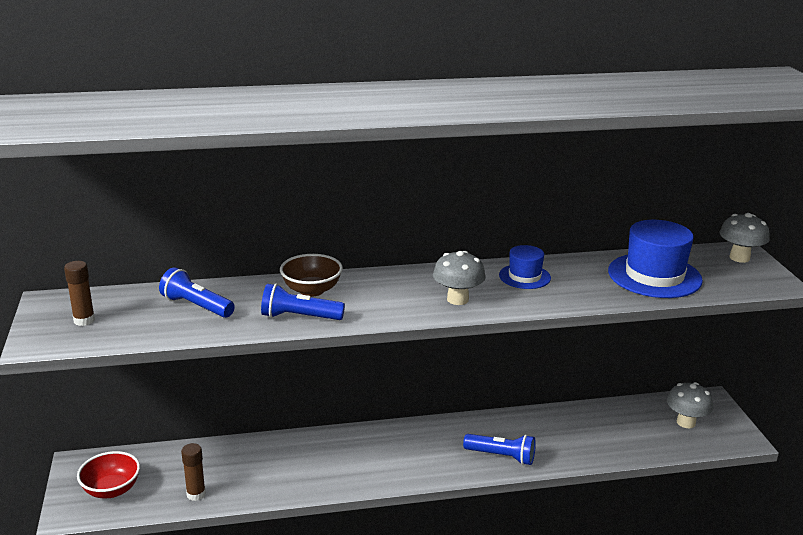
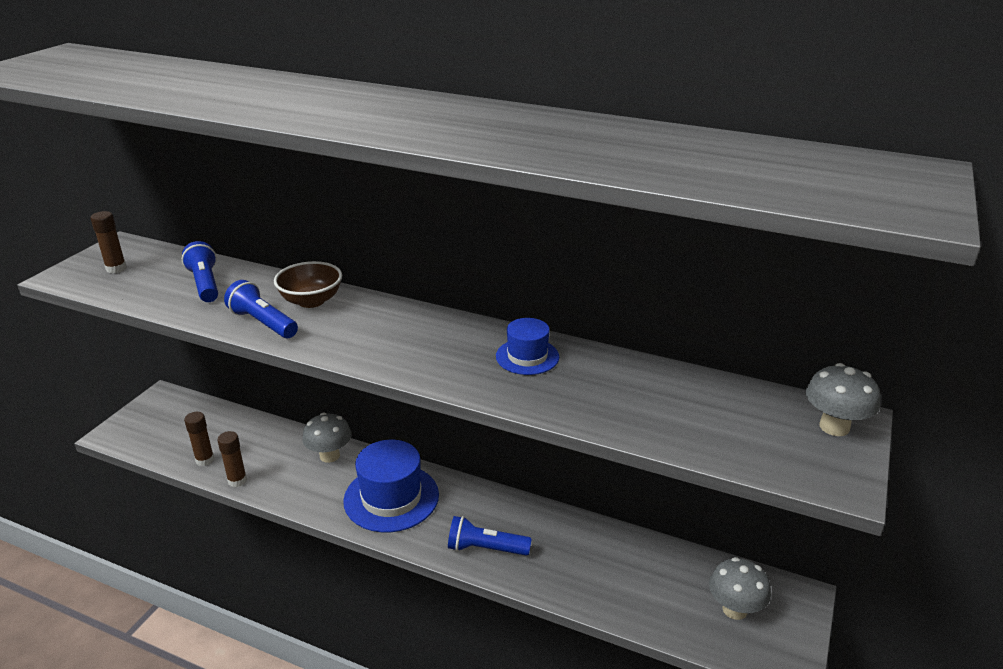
camera: 35 degrees right, 5 degrees up
(111, 490) = (157, 428): red bowl -> none
(248, 496) = (237, 480): none -> brown glue stick
(457, 299) = (423, 357): grey mushroom -> grey mushroom (329, 456)
(501, 456) = (485, 549): blue flashlight -> blue flashlight turned 135 degrees clockwise
(654, 276) = (680, 409): blue hat -> blue hat (391, 498)

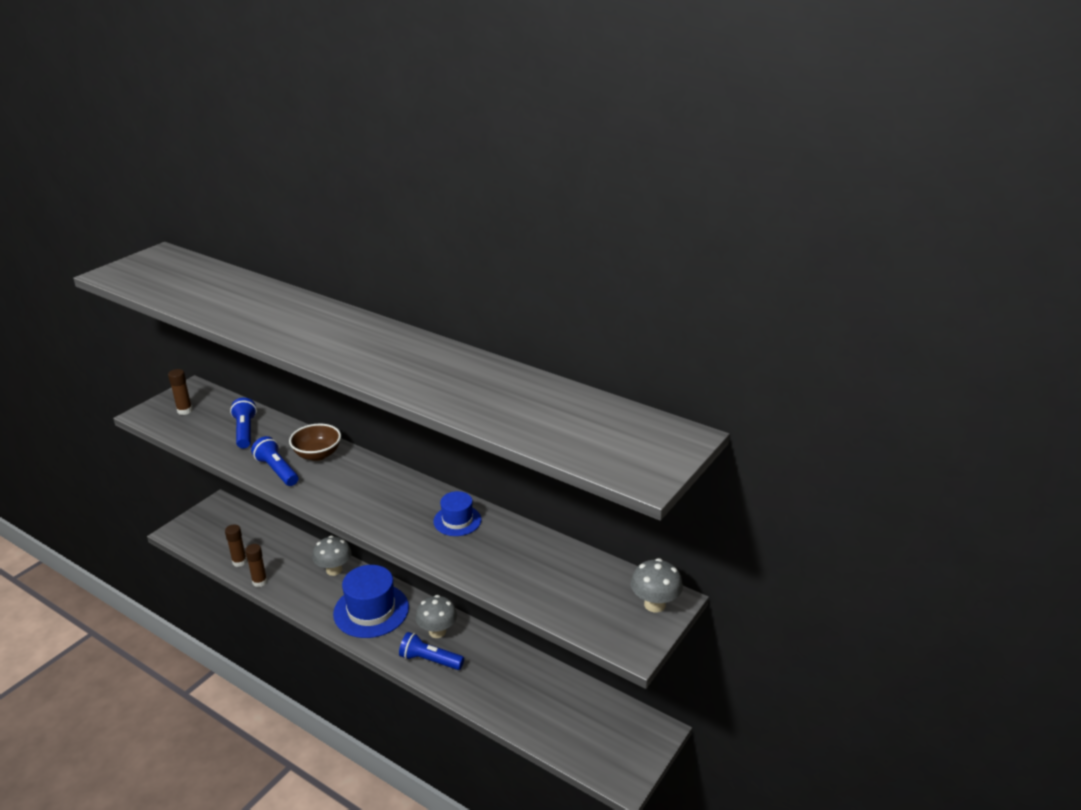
camera: 10 degrees right, 0 degrees up
(734, 609) = (602, 733): grey mushroom -> grey mushroom (437, 631)

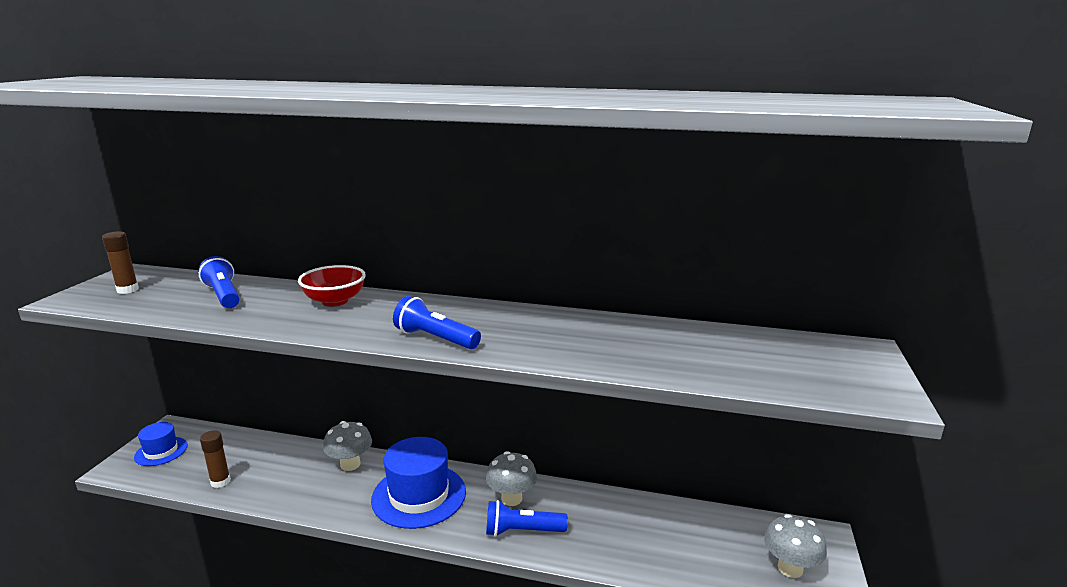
camera: 20 degrees left, 10 degrees down
(259, 582) = (257, 497): brown glue stick -> none
(277, 470) = (289, 321): blue flashlight -> blue flashlight (435, 339)
(317, 454) = (335, 301): brown bowl -> red bowl
(457, 520) = (557, 327): blue hat -> blue hat (161, 451)
(654, 604) = (855, 356): grey mushroom -> grey mushroom (790, 568)

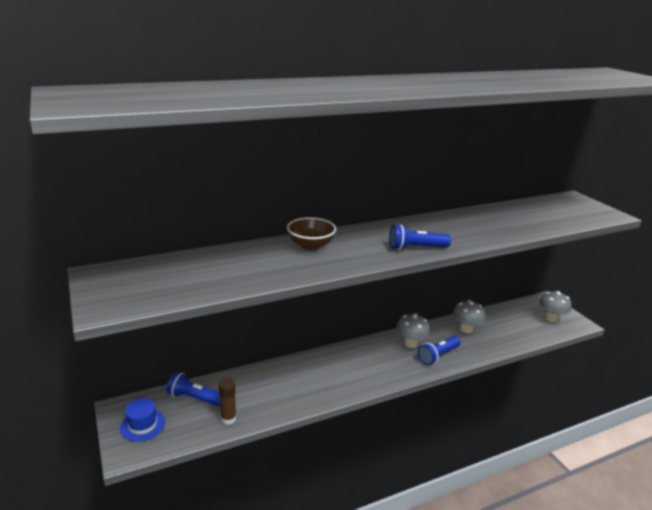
camera: 40 degrees left, 5 degrees up
(127, 290) = (136, 286): brown glue stick -> none
(223, 295) = (227, 265): blue flashlight -> blue flashlight (195, 398)
(335, 301) = (310, 245): red bowl -> brown bowl
(350, 464) = (297, 368): grey mushroom -> grey mushroom (466, 329)
(419, 495) = (363, 365): blue hat -> none

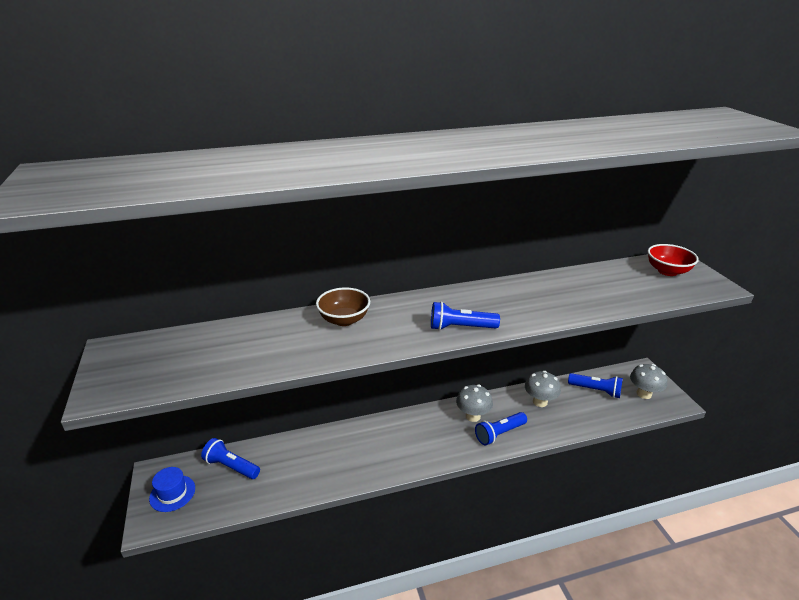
camera: 10 degrees right, 5 degrees up
(228, 419) = (257, 493): brown glue stick -> none
(511, 318) = (596, 390): none -> blue flashlight
(569, 205) = (667, 271): none -> red bowl

